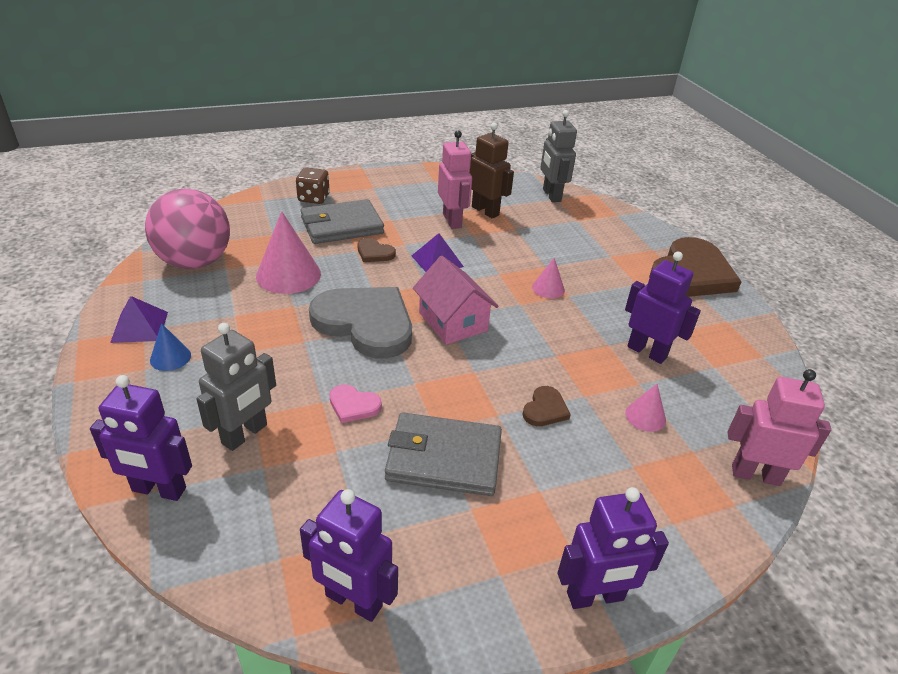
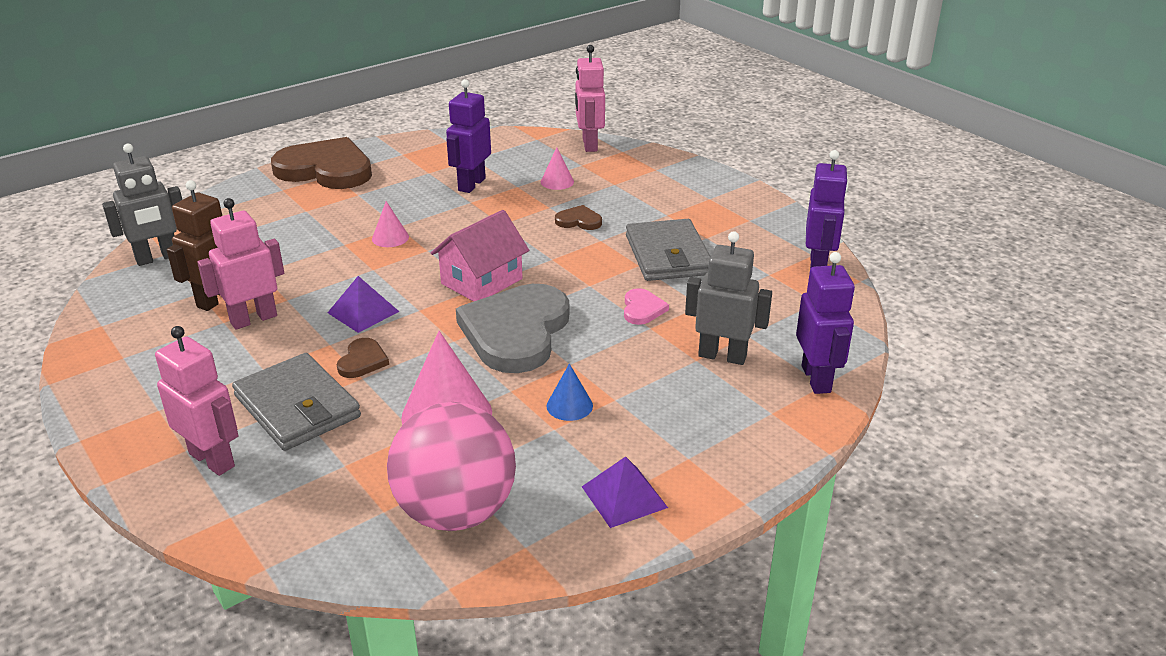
camera: 105 degrees left, 5 degrees down
(170, 357) = (659, 446): blue cone -> blue cone (569, 405)
(313, 198) = (212, 460): brown dice -> pink robot
(595, 597) = (735, 189): purple robot -> none

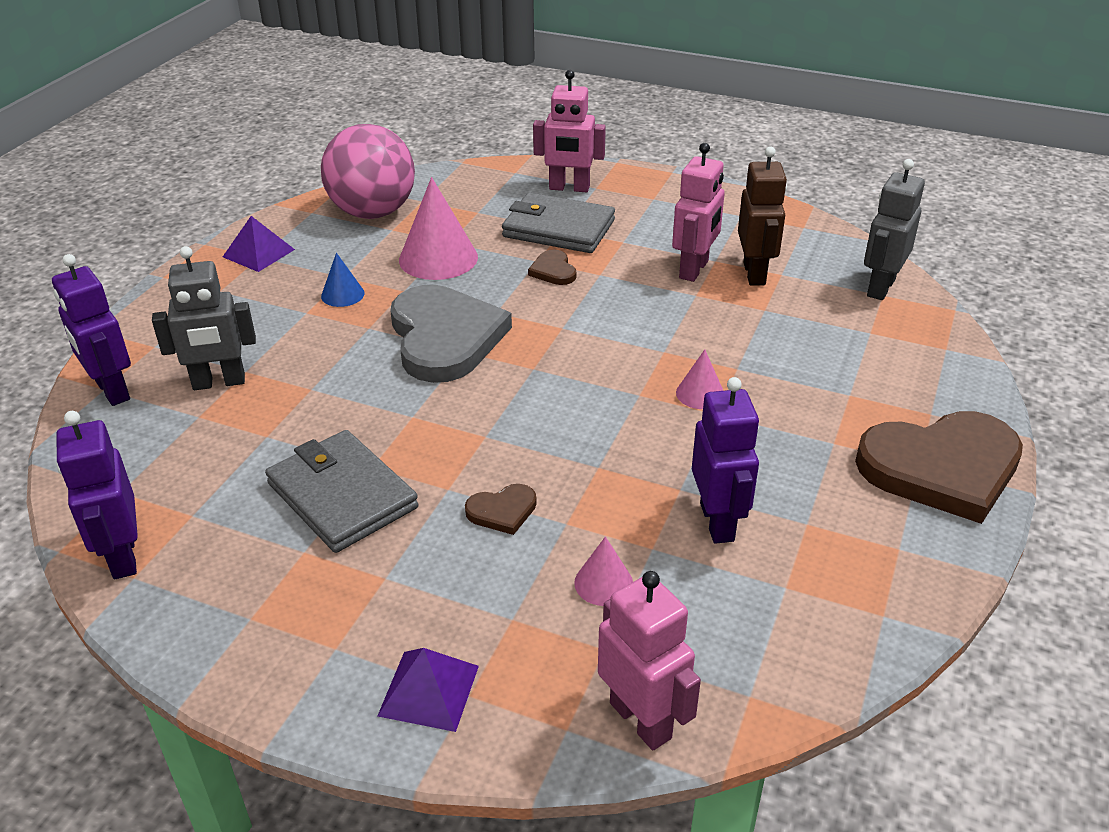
camera: 150 degrees right, 5 degrees up
(363, 312) = (610, 307): purple pyramid -> purple pyramid (429, 690)
(482, 281) = (534, 377): pink house -> none
(642, 309) = (331, 406): pink heart -> none

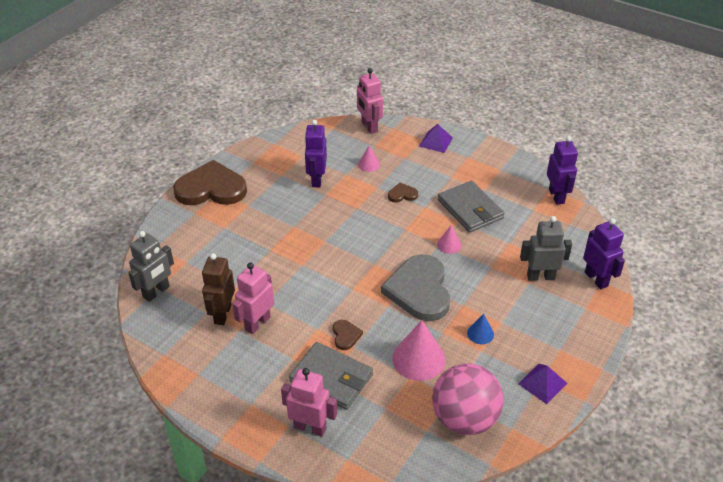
camera: 170 degrees left, 5 degrees up
(700, 393) = (295, 237): pink cone -> pink cone (449, 245)

